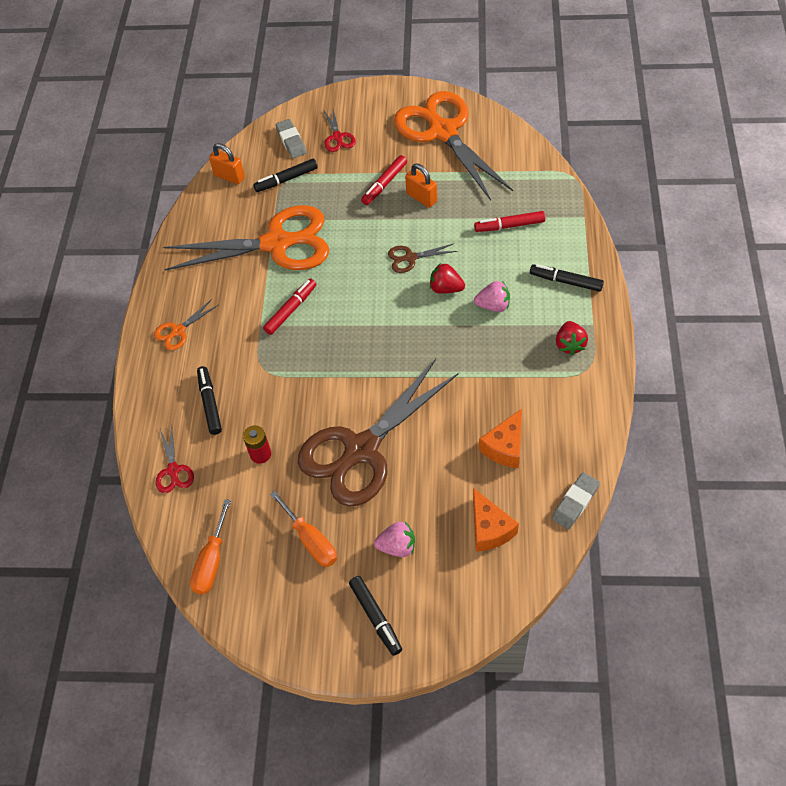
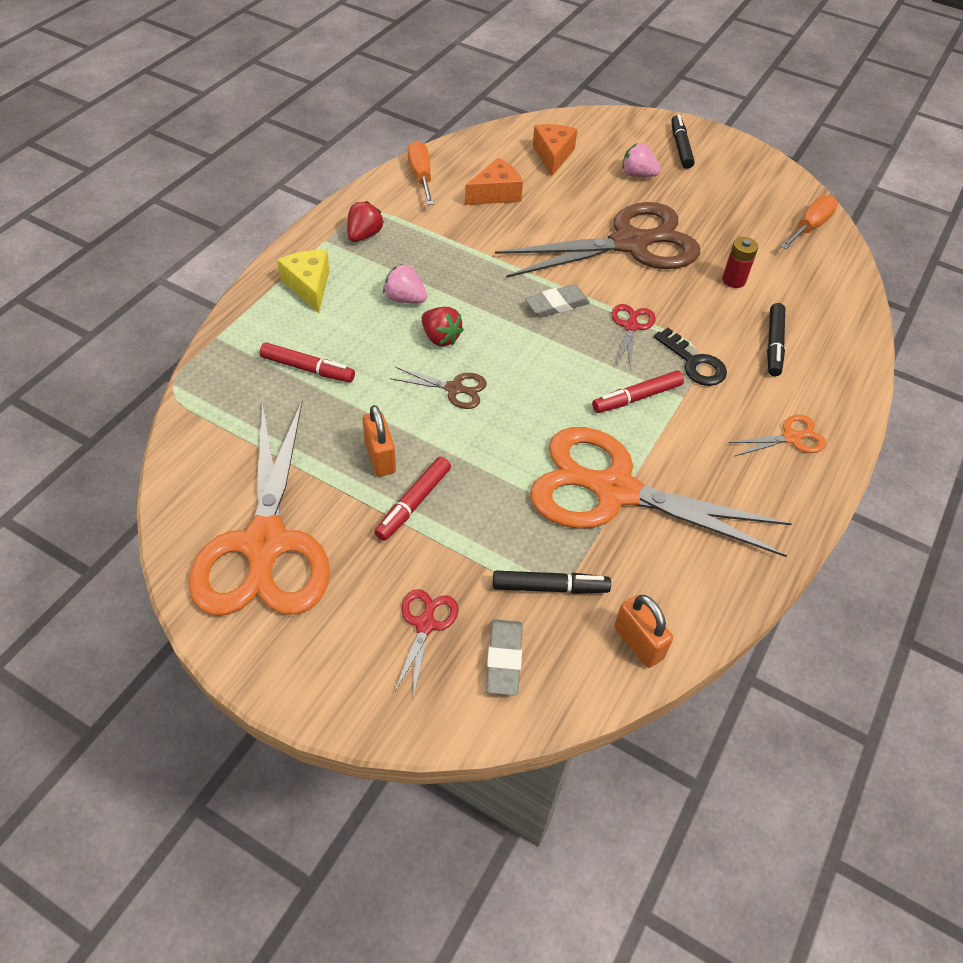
camera: 160 degrees left, 5 degrees down
(173, 470) = (831, 304): red scissors -> red scissors (631, 326)
(263, 357) = (694, 363): none -> black key
(311, 540) = (712, 205): orange screwdriver -> orange screwdriver (421, 176)
(384, 184) = (413, 503): red marker -> red marker turned 150 degrees clockwise
(565, 281) = (309, 286): black marker -> yellow cheese
(575, 502) = (470, 142): grey eraser -> grey eraser (557, 305)

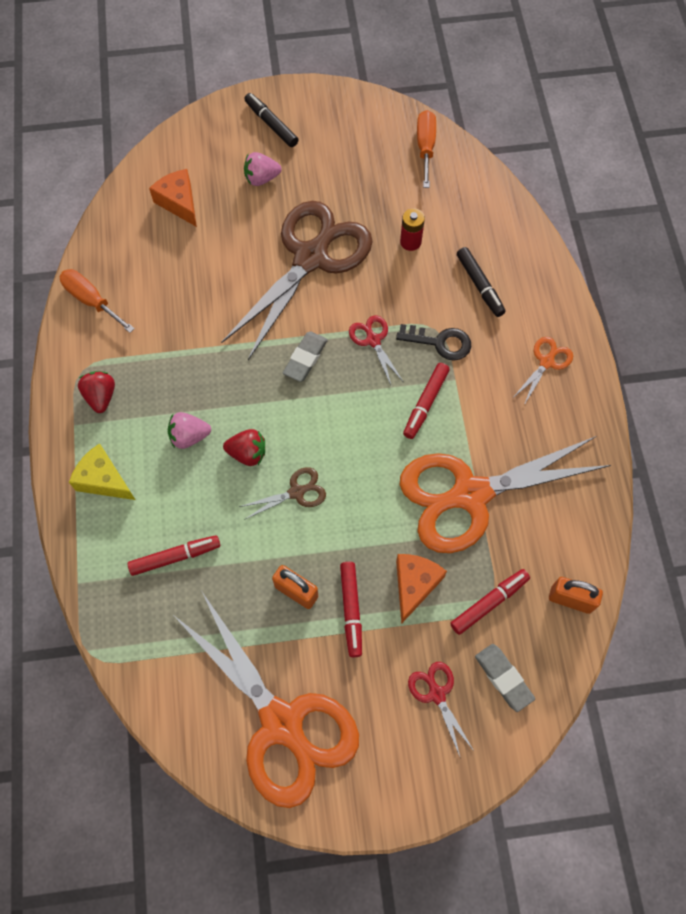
camera: 35 degrees left, 15 degrees up
(495, 194) = (168, 277): orange cheese -> orange cheese (414, 585)
(550, 587) = (489, 603): black marker -> red marker

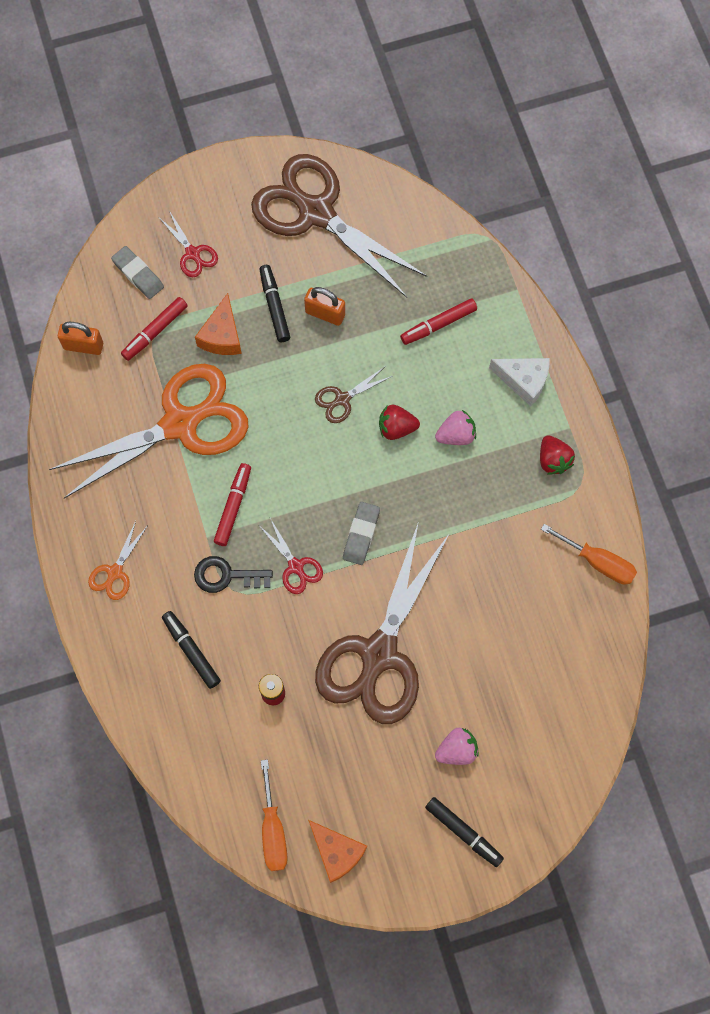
camera: 170 degrees right, 5 degrees up
(104, 480) = (523, 381): yellow cheese -> white cheese
(179, 202) = (542, 700): orange cheese -> orange cheese (336, 852)
(282, 724) = (315, 212): orange scissors -> brown scissors
(351, 610) = (274, 306): red marker -> black marker

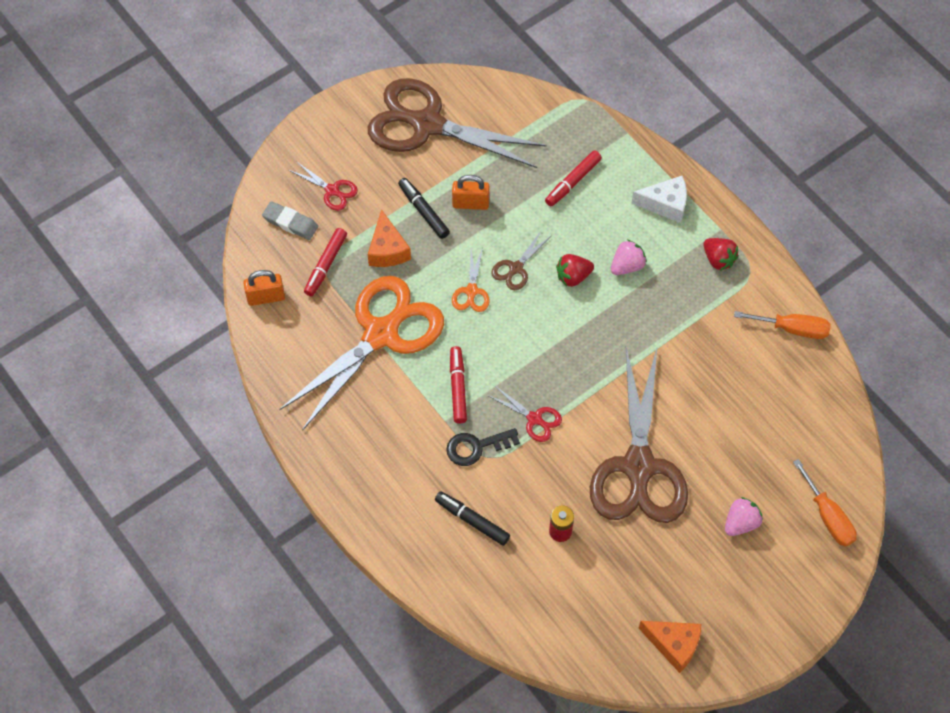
camera: 20 degrees left, 10 degrees down
(115, 572) = (375, 478): orange scissors -> orange scissors (471, 291)
(273, 830) = (610, 646): orange screwdriver -> orange screwdriver (828, 516)
(361, 534) = (580, 373): grey eraser -> none
(463, 832) = (776, 589): black marker -> none

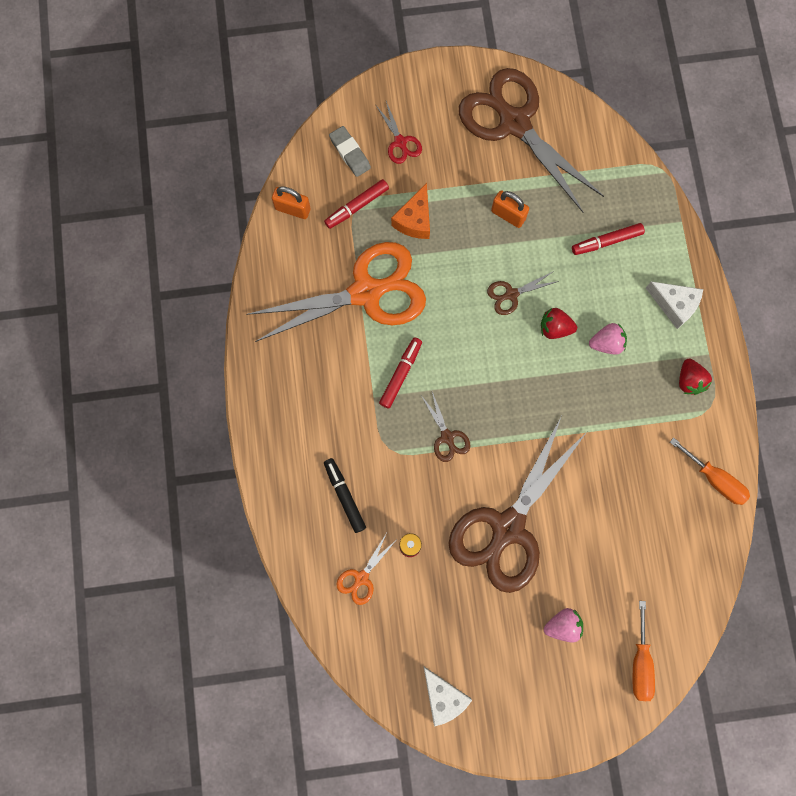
camera: 30 degrees right, 15 degrees up
(423, 211) = (465, 201): black marker -> none
(471, 291) = (462, 295): orange scissors -> orange scissors (361, 578)
(476, 447) = (385, 434): black key -> none
(535, 419) = (447, 437): red scissors -> brown scissors
(674, 645) = (443, 697): orange cheese -> white cheese

